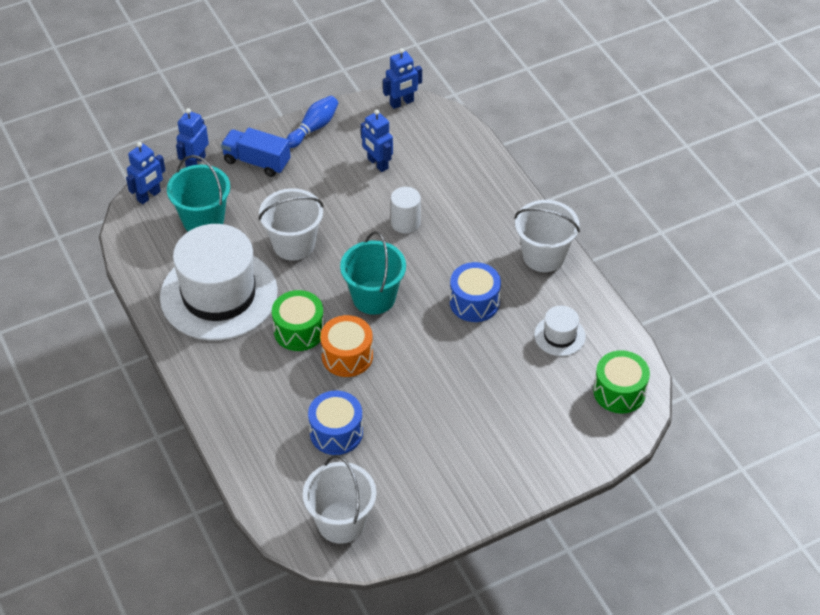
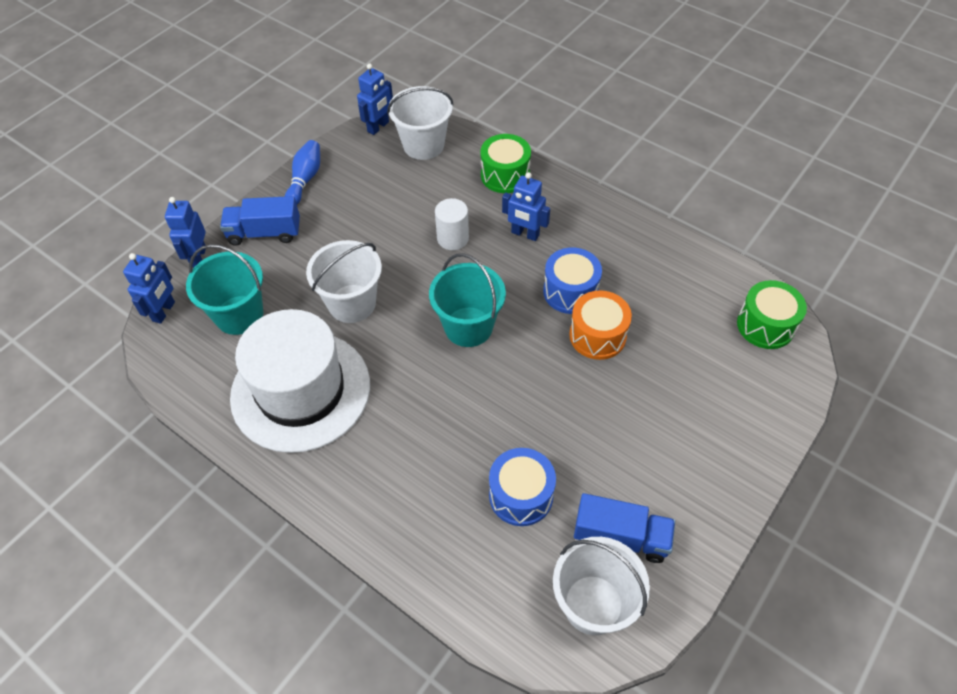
camera: 25 degrees left, 5 degrees up
(299, 330) = (412, 395): green drum -> green drum (505, 175)
(347, 356) = (479, 402): orange drum -> orange drum (597, 335)
(377, 164) = (389, 191): blue robot -> blue robot (525, 234)
(391, 489) = (620, 537): none -> blue truck
(543, 256) = (604, 221): white bucket -> white bucket (423, 145)
(559, 336) = (672, 292): white hat -> none

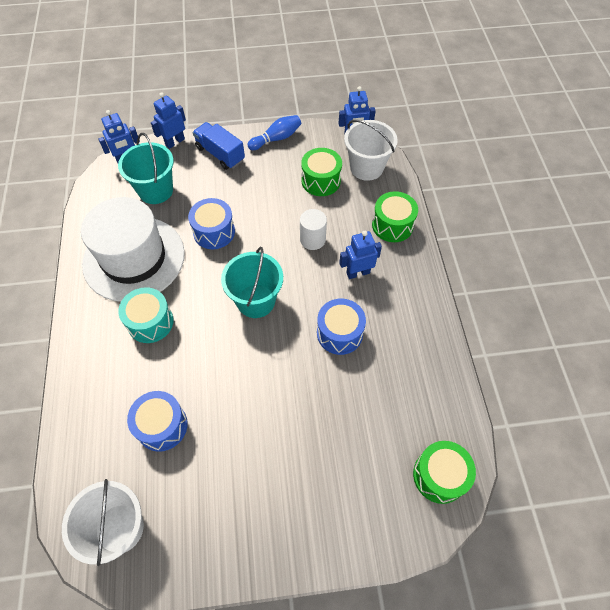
camera: 45 degrees right, 5 degrees up
(352, 303) = (214, 232): white bucket -> blue drum
(394, 427) = (150, 322): none -> turquoise drum
(396, 185) = (321, 181): none -> green drum
(525, 234) = (358, 273): blue robot -> blue robot turned 90 degrees clockwise
(597, 335) = (321, 376): orange drum -> none
(620, 537) = (181, 508): blue truck -> none

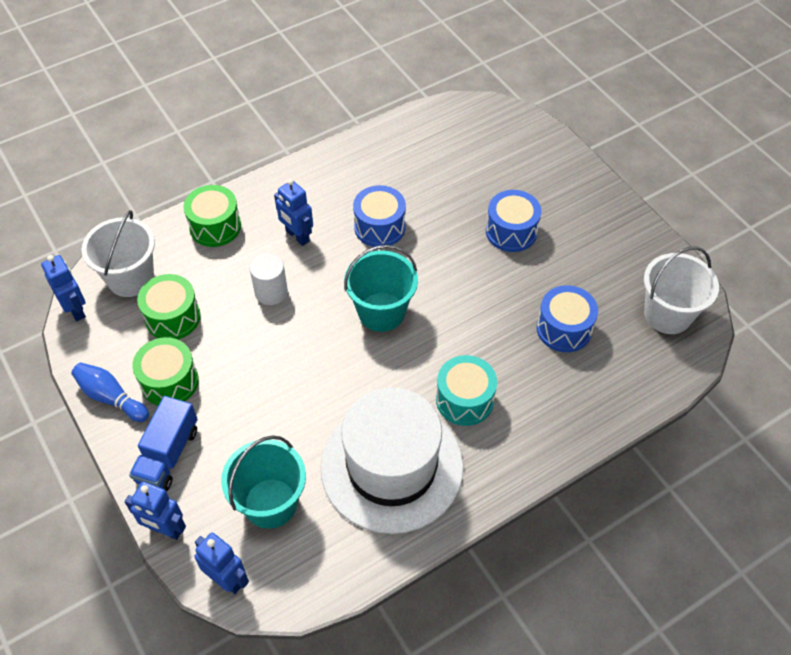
camera: 115 degrees left, 5 degrees down
(214, 232) = (308, 397): blue drum -> blue drum (511, 231)
(439, 476) = (473, 121): green drum -> green drum (169, 381)

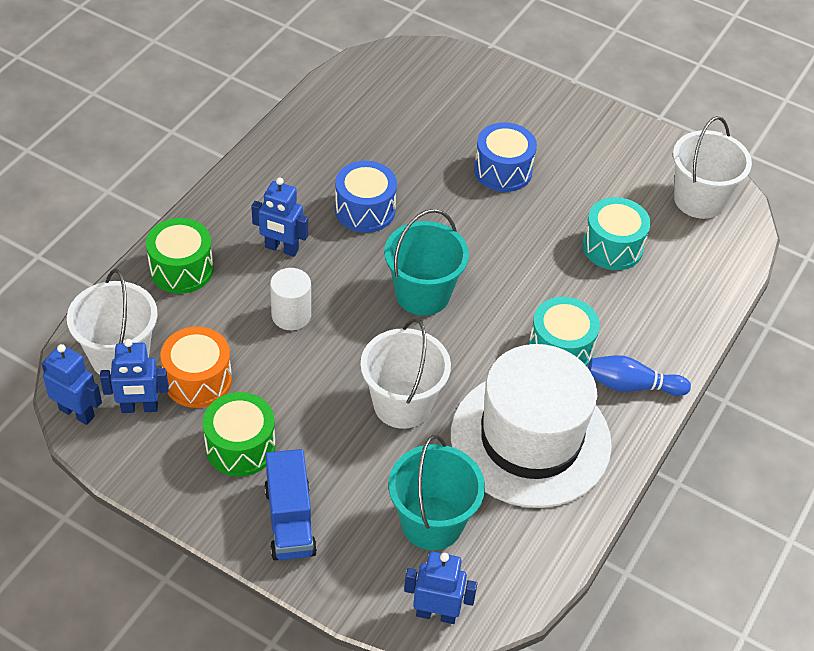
camera: 30 degrees left, 5 degrees down
(111, 397) = (185, 488): blue bowling pin -> blue bowling pin (632, 385)
(165, 529) = (338, 594): blue robot -> blue robot (139, 408)
(173, 317) = (198, 380): green drum -> orange drum
(309, 396) = (402, 404): none -> white bucket
(564, 329) = (612, 247): blue drum -> turquoise drum

